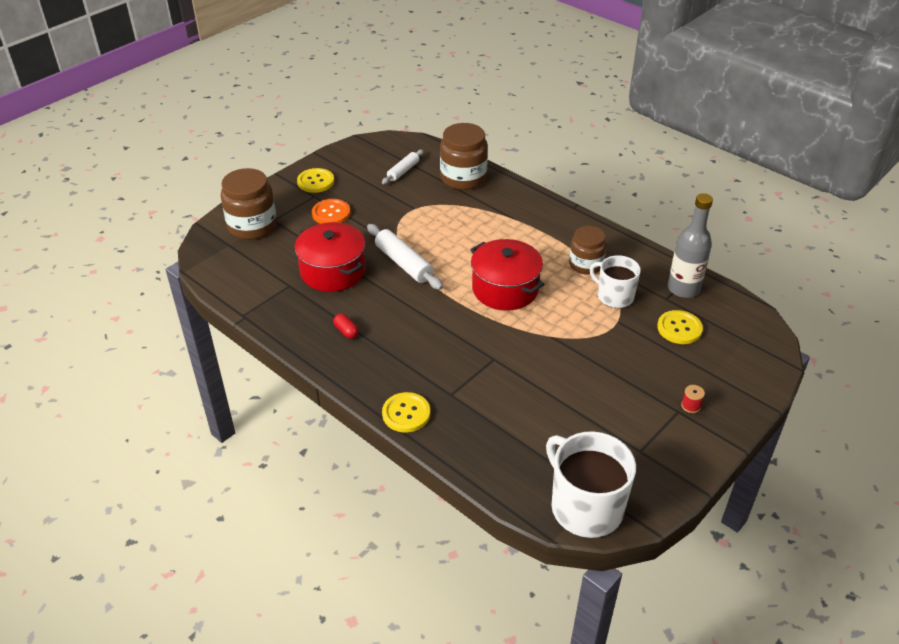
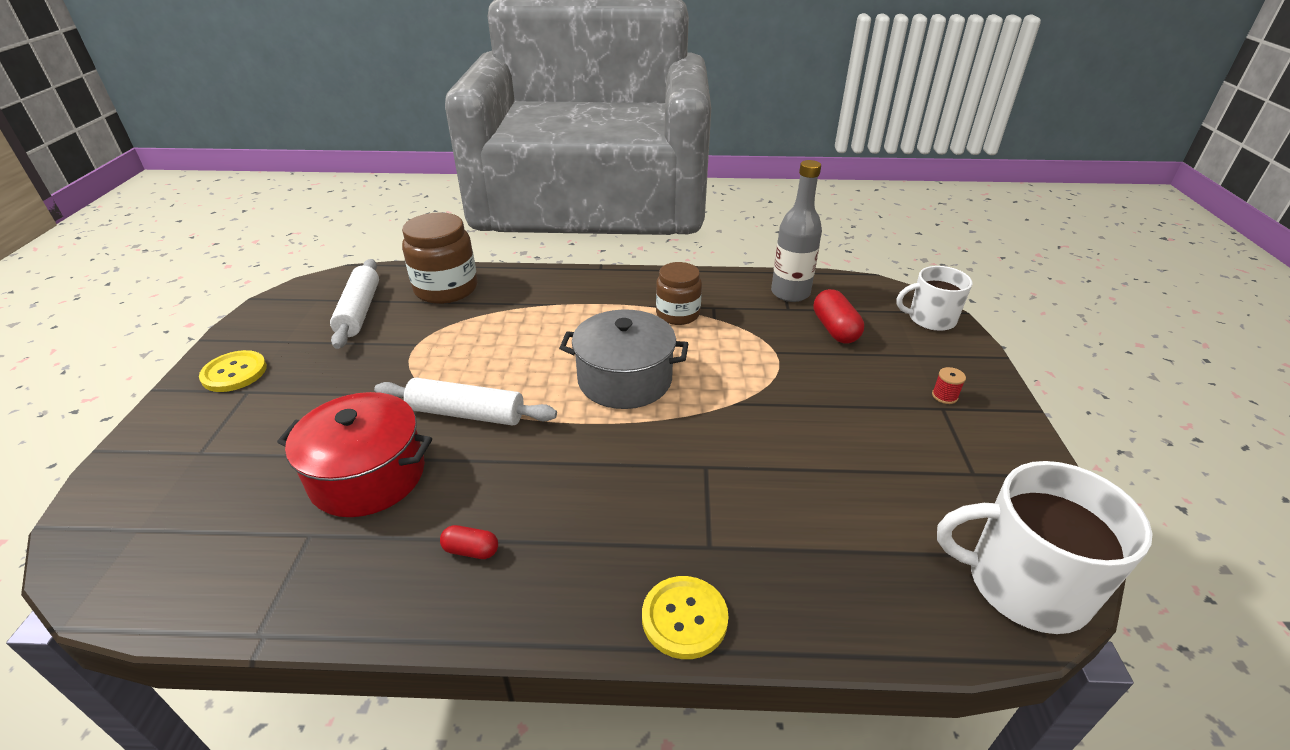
camera: 40 degrees left, 5 degrees down
(252, 226) = (165, 479): brown jar -> none
(331, 213) = (295, 401): orange button -> none
(403, 171) = (359, 311): white rolling pin -> white rolling pin, size x1.59
(505, 289) = (625, 379): red pot -> grey pot
(614, 296) = (742, 330): white mug -> white mug (930, 319)
(679, 328) = (835, 329): yellow button -> red capsule

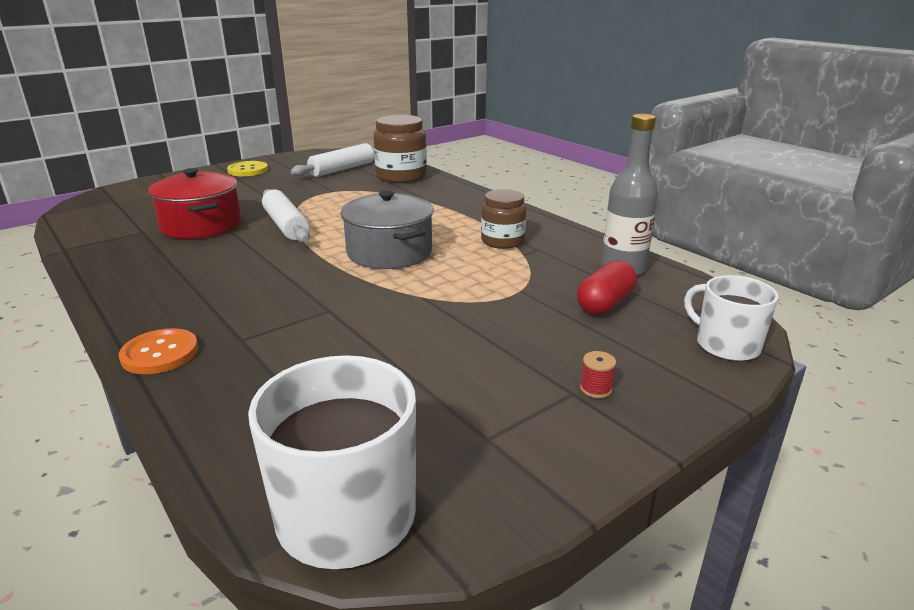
camera: 50 degrees right, 10 degrees down
(471, 550) = (165, 270): red capsule -> none
(684, 618) = (160, 353): yellow button -> orange button

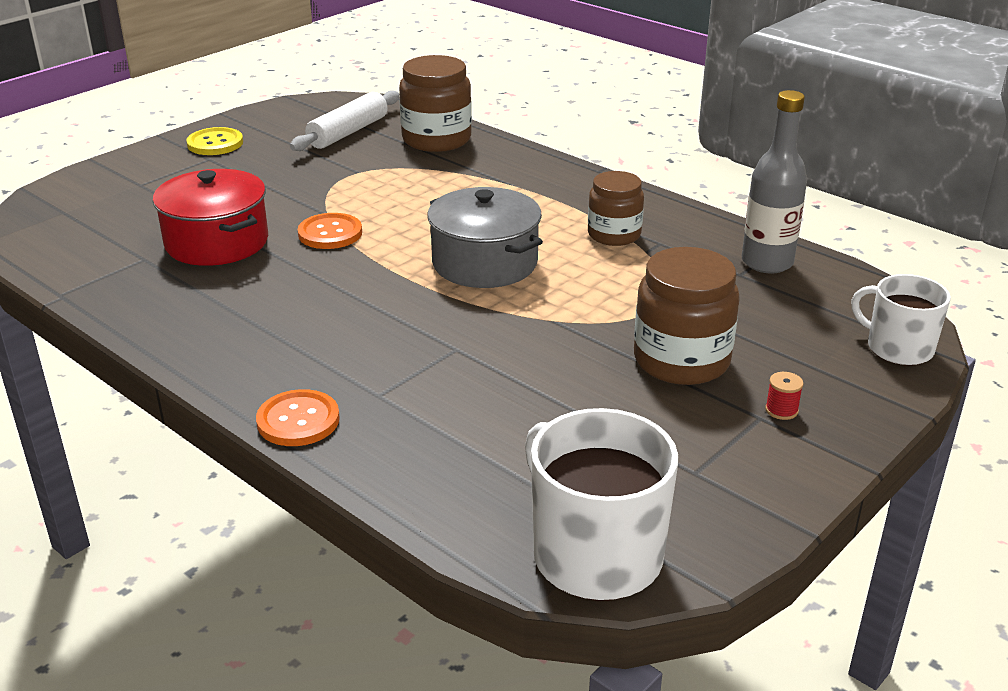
camera: 10 degrees left, 5 degrees up
(286, 225) = (330, 233): white rolling pin -> orange button
(517, 337) = (681, 360): none -> brown jar
(605, 304) = (761, 310): red capsule -> none

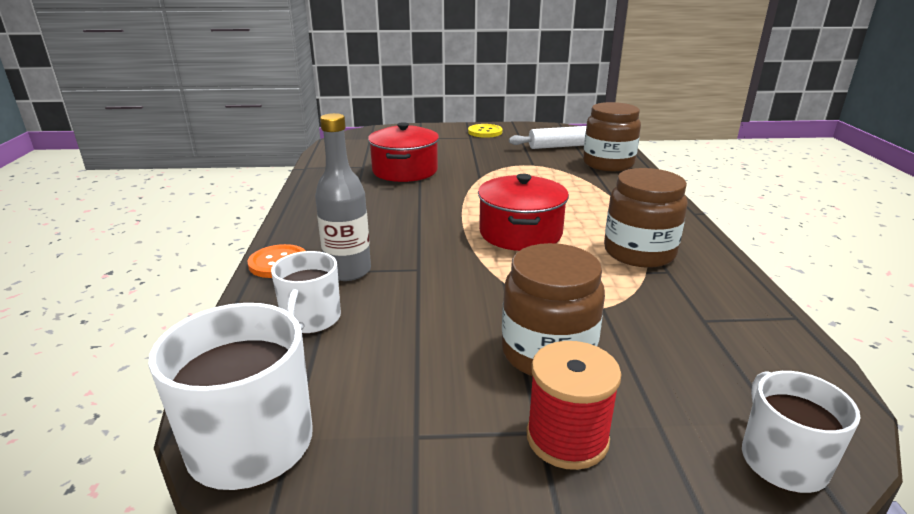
camera: 45 degrees right, 5 degrees down
(330, 233) = (464, 186): orange button -> none
(450, 448) = (311, 319): none -> white mug
(485, 263) = (520, 233): grey pot -> red pot
(614, 234) = (639, 252): brown jar -> brown jar, size x1.51
(767, 262) = (745, 323): grey bottle -> grey bottle (348, 271)
(781, 410) = (567, 438): red spool -> red spool, size x2.29

